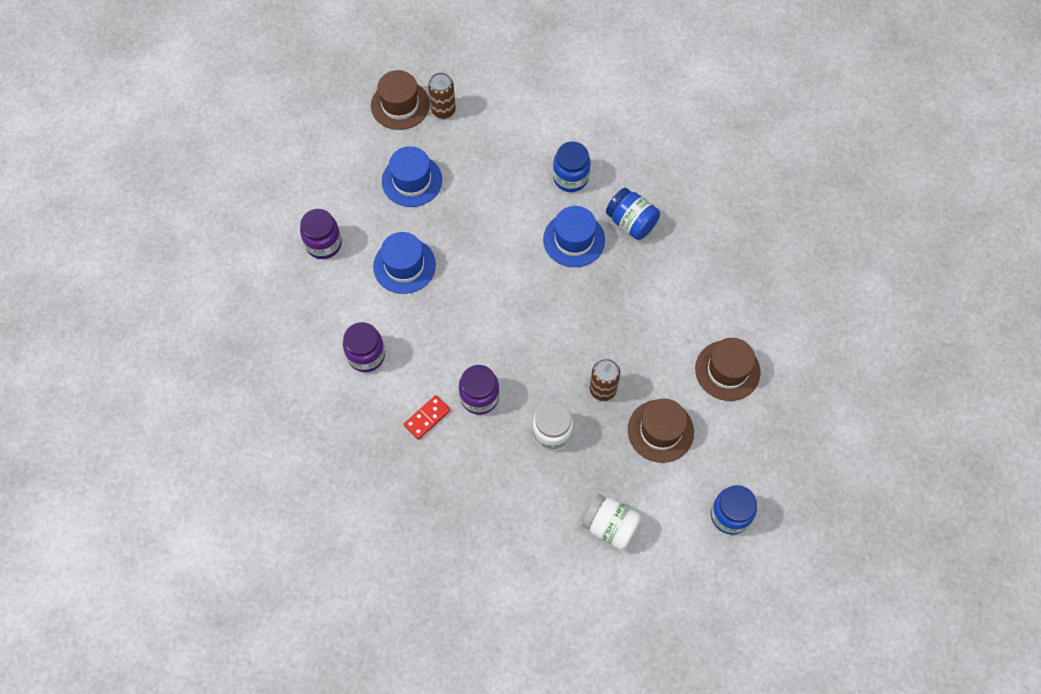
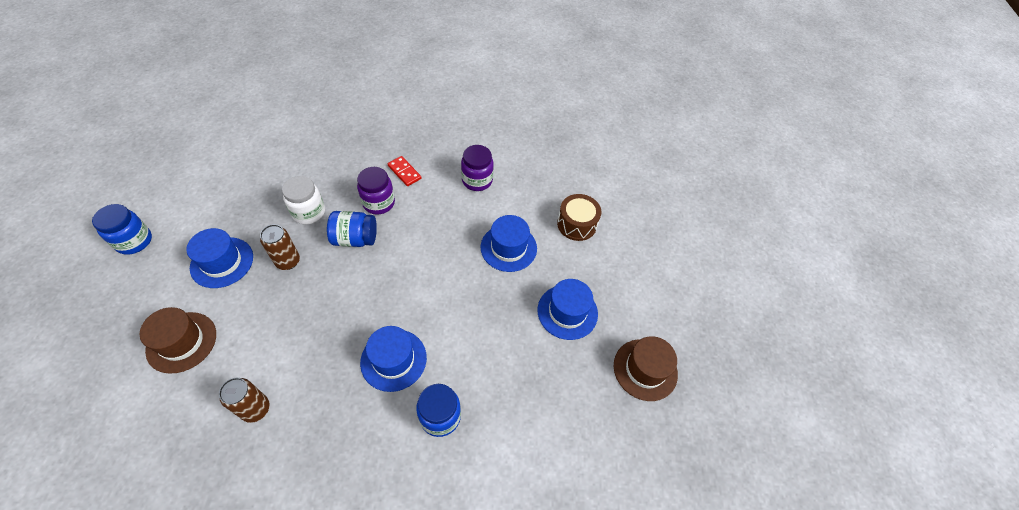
camera: 135 degrees right, 10 degrees down
(323, 244) = (577, 224): purple jar -> brown drum
(427, 418) = (404, 172): red domino -> red domino turned 45 degrees counterclockwise
(443, 110) = (607, 394): brown can -> brown can (256, 409)
(610, 527) = (229, 186): white jar -> none
(631, 222) = (351, 415): blue jar -> blue jar (355, 239)
(660, 431) = (222, 262): brown hat -> blue hat

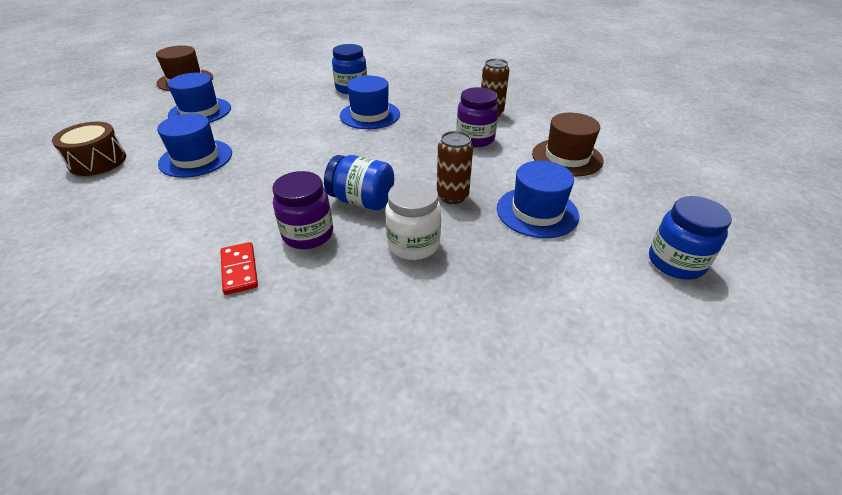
camera: 155 degrees left, 15 degrees down
(477, 180) = (147, 232): purple jar -> purple jar (475, 139)

